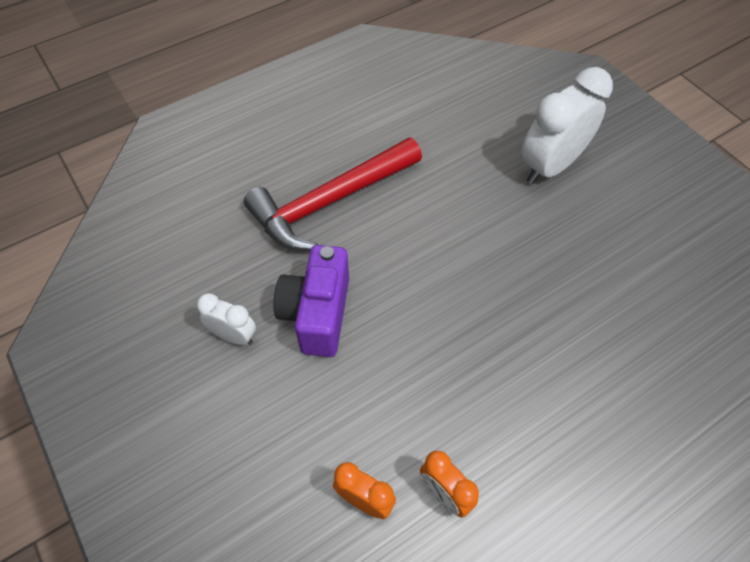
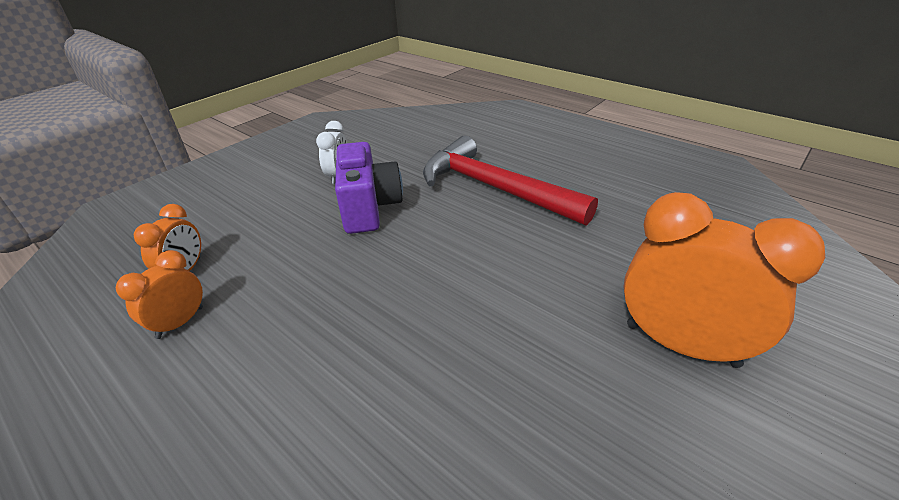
camera: 75 degrees right, 20 degrees down
(317, 314) = (369, 208): purple camera -> purple camera turned 90 degrees clockwise
(550, 166) = (681, 344): white clock -> orange clock

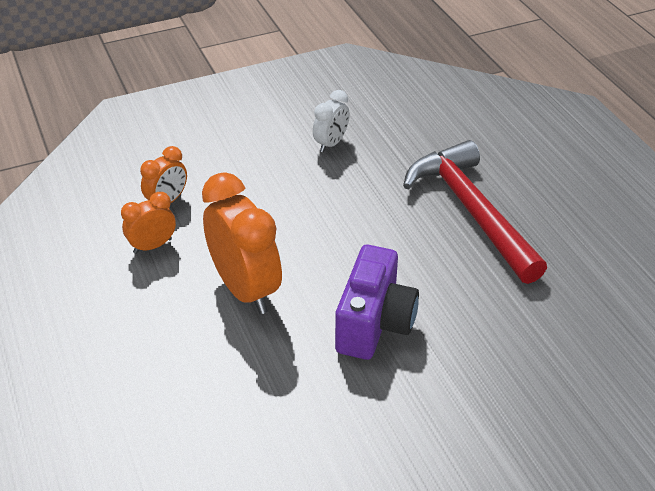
camera: 25 degrees right, 5 degrees up
(369, 208) = (340, 191): purple camera -> purple camera (374, 323)
(681, 344) = (512, 411): orange clock -> orange clock (245, 289)

